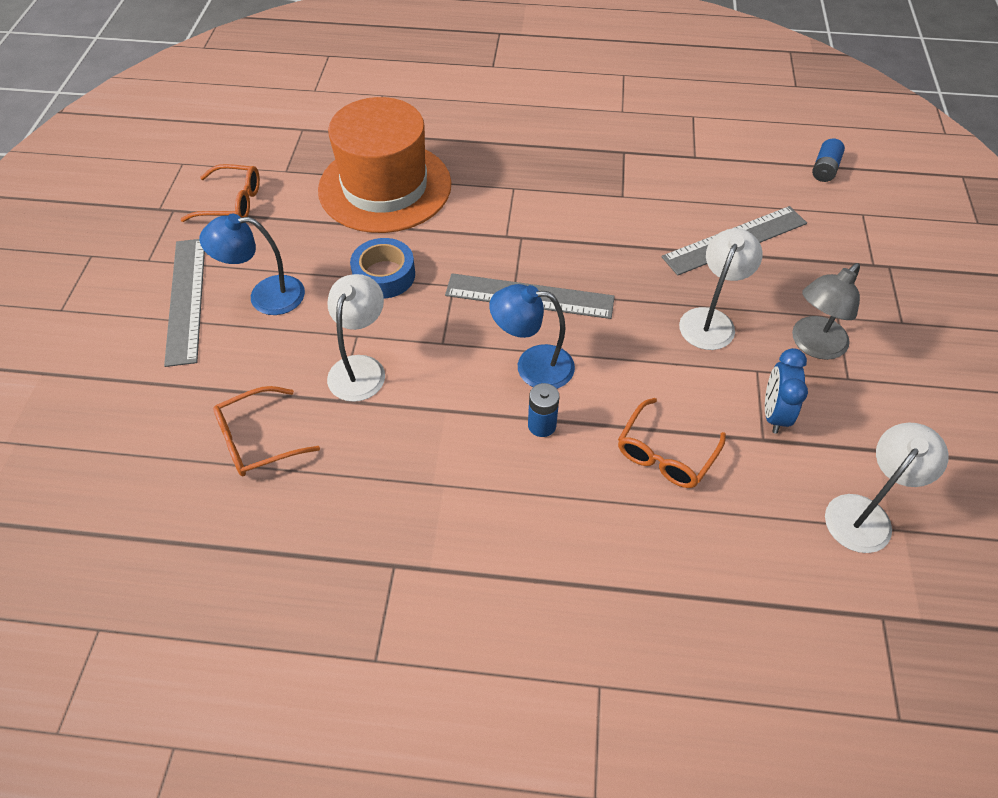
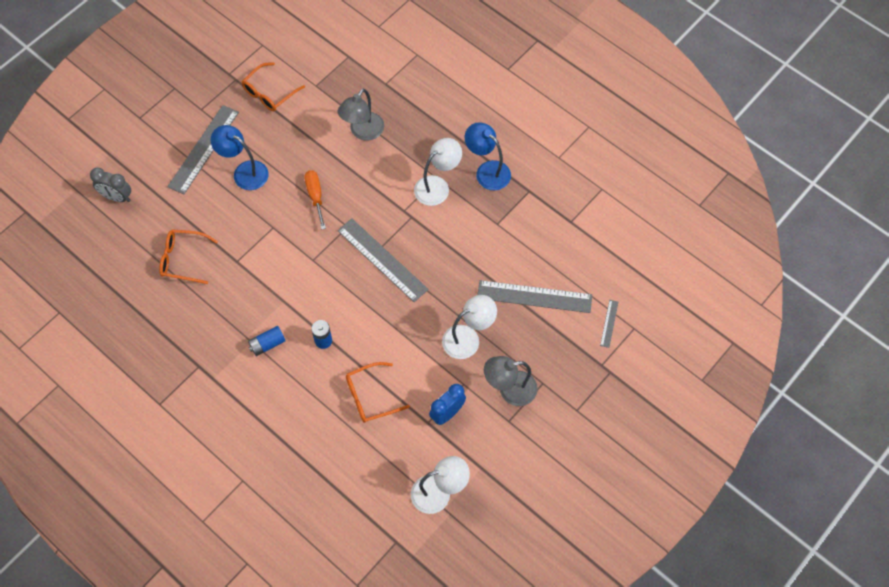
camera: 35 degrees right, 10 degrees up
(92, 418) = (117, 197): none -> grey clock
(231, 203) = (269, 93): orange glasses -> orange glasses turned 90 degrees clockwise
(361, 368) = (260, 249): white lamp -> white lamp (437, 186)
(384, 275) = (315, 196): blue tape -> orange screwdriver
(385, 187) = (363, 132): orange hat -> grey lamp
(532, 366) = (347, 304): blue lamp -> blue lamp (487, 171)
(824, 169) = (645, 281): blue battery -> blue battery (267, 344)
(835, 223) = (609, 323): none -> grey ruler

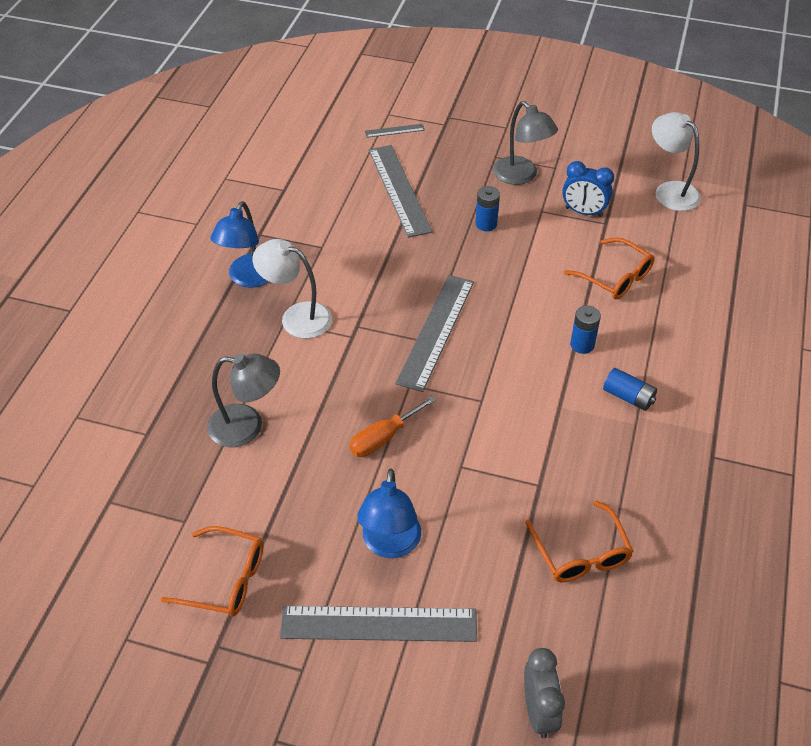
camera: 115 degrees left, 15 degrees down
(468, 338) = (486, 224): white lamp -> blue battery

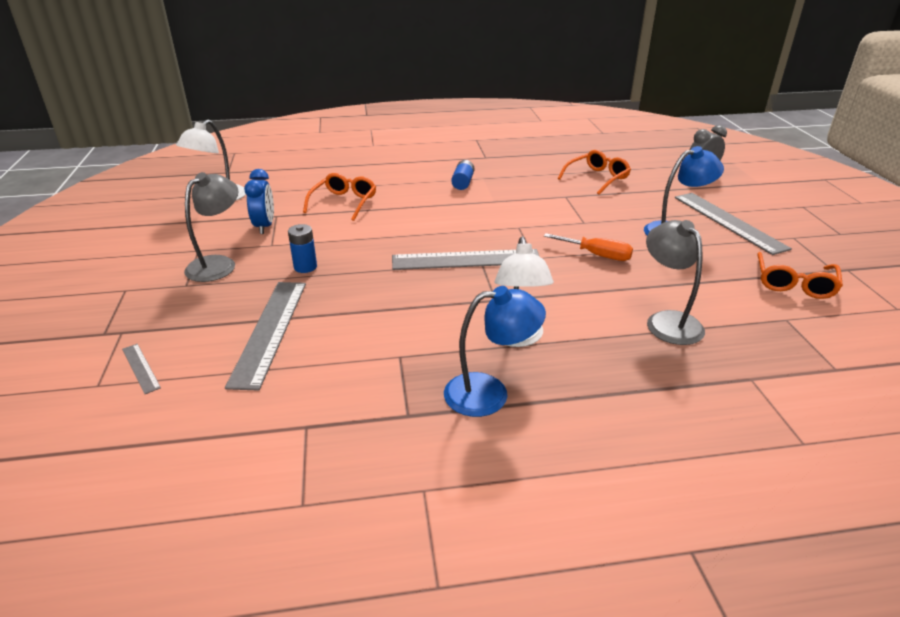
camera: 115 degrees left, 15 degrees down
(225, 579) = (794, 283): orange glasses -> orange glasses turned 150 degrees counterclockwise
(399, 190) = (269, 331): grey ruler -> grey ruler turned 45 degrees counterclockwise
(582, 345) = (428, 203): blue battery -> none

